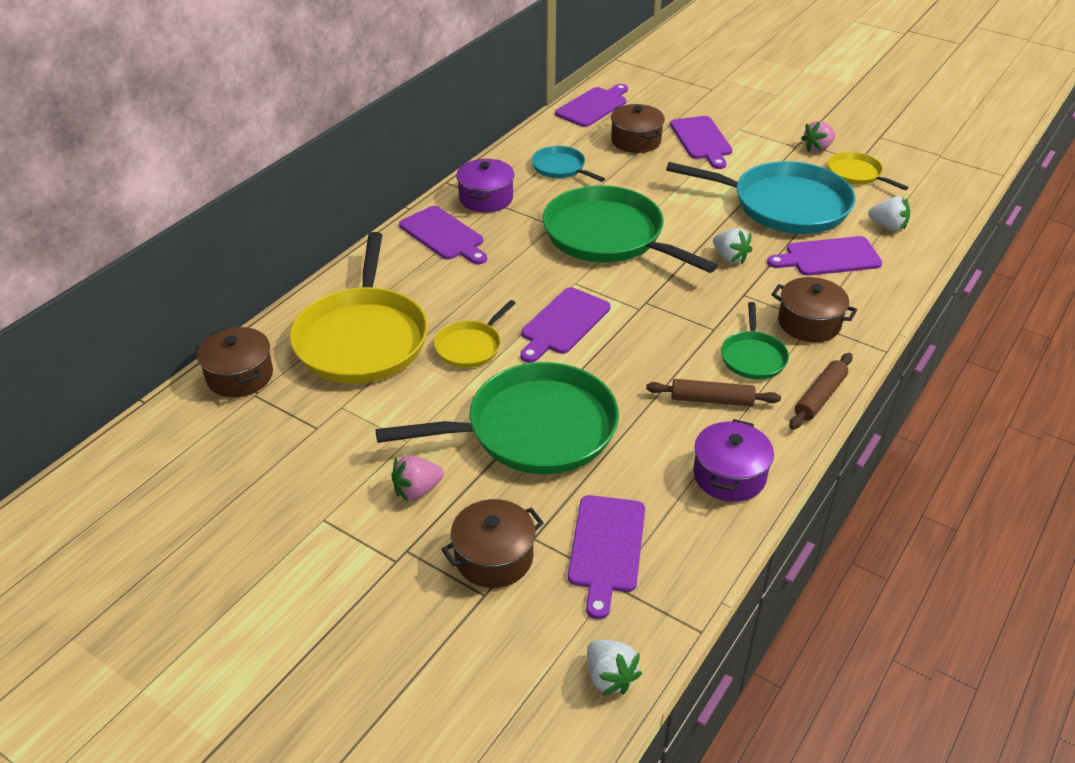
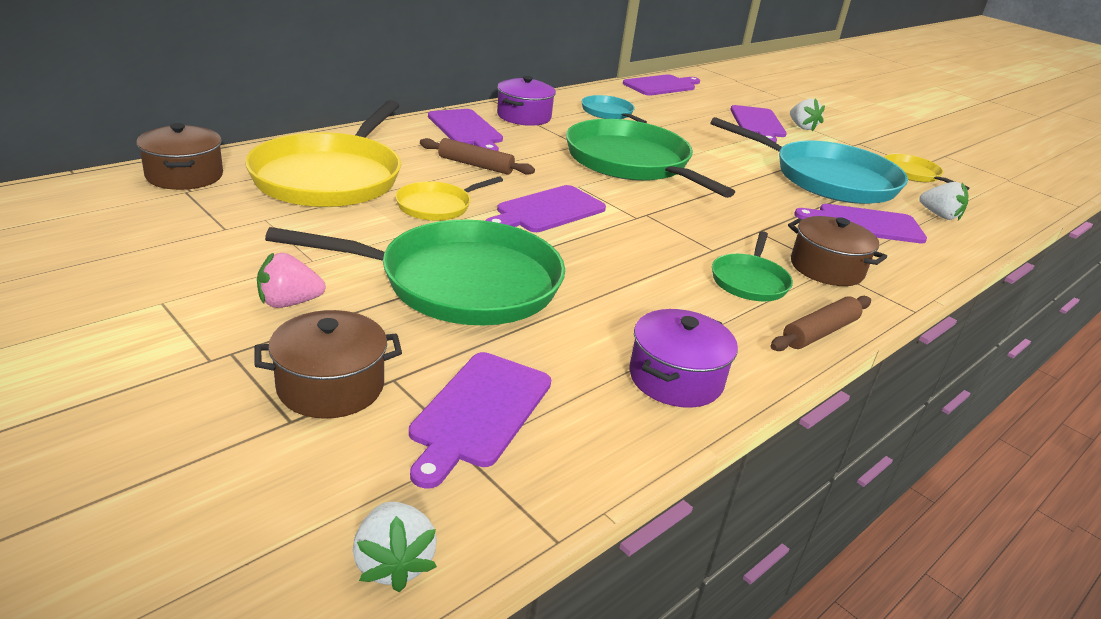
camera: 10 degrees right, 10 degrees down
(636, 141) = (691, 112): brown pot -> none
(712, 400) = (684, 305): brown rolling pin -> brown rolling pin (475, 165)
(730, 257) = (754, 202): white strawberry -> white strawberry (802, 127)
(817, 148) = (876, 150): pink strawberry -> none

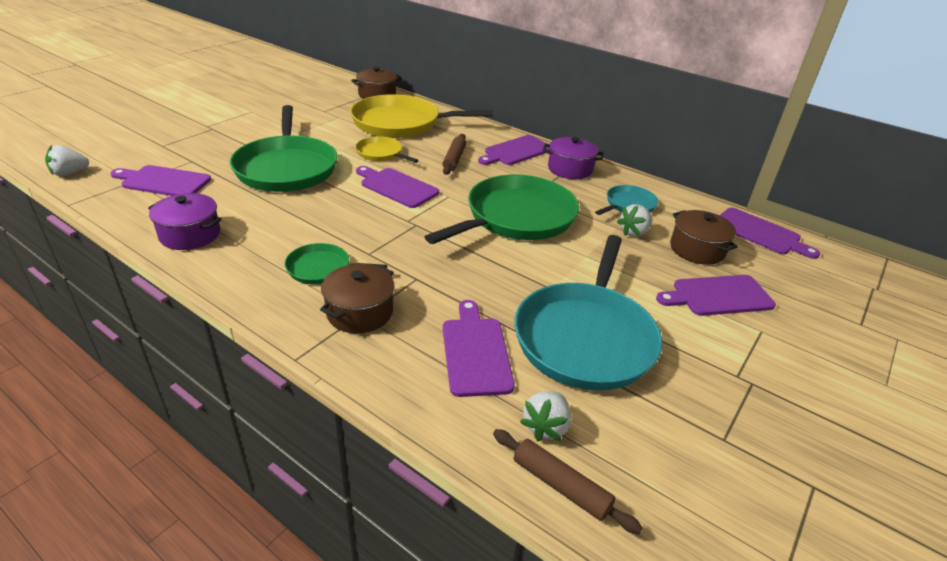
camera: 80 degrees right, 5 degrees up
(289, 303) = (256, 133): pink strawberry -> none
(331, 386) = (186, 149): brown pot -> brown pot (697, 249)
(802, 127) = (753, 333): white strawberry -> white strawberry (634, 232)
(820, 332) = (250, 297): brown rolling pin -> brown rolling pin (560, 486)
(913, 174) = (681, 426): yellow pan -> none

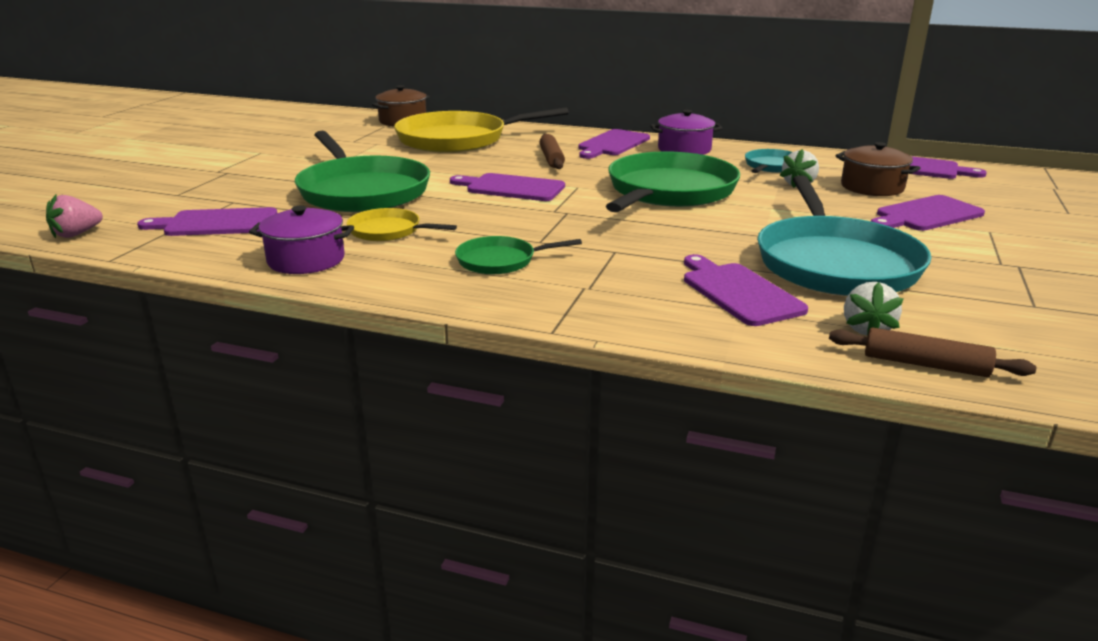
camera: 15 degrees left, 10 degrees down
(69, 173) = (76, 234): white strawberry -> pink strawberry
(360, 312) = (582, 285): brown pot -> none
(381, 153) = (462, 165): yellow pan -> yellow pan (388, 231)

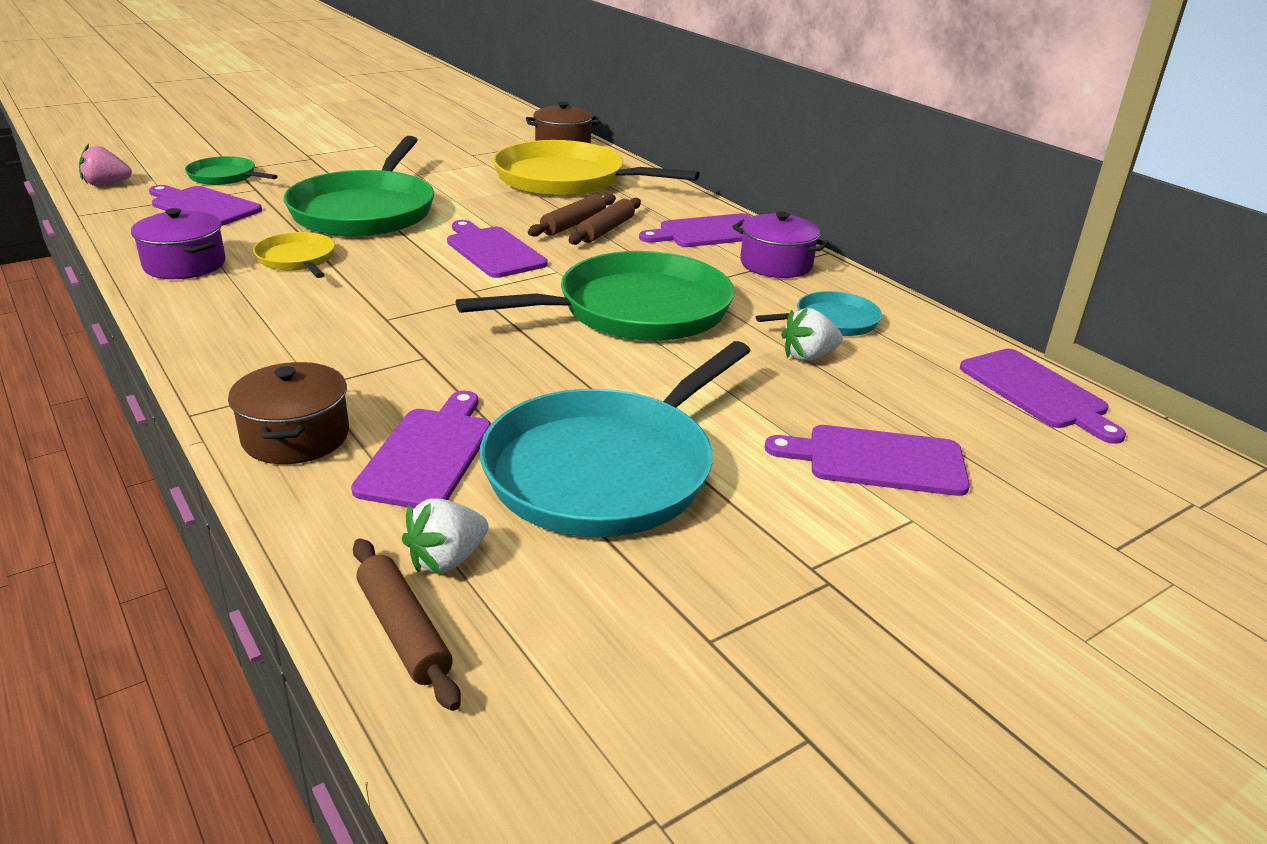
camera: 35 degrees right, 5 degrees up
(500, 261) = (311, 325): green pan -> green pan (225, 177)
(524, 161) = (573, 224): none -> brown rolling pin
(872, 187) = (897, 395): brown pot -> brown pot (296, 437)

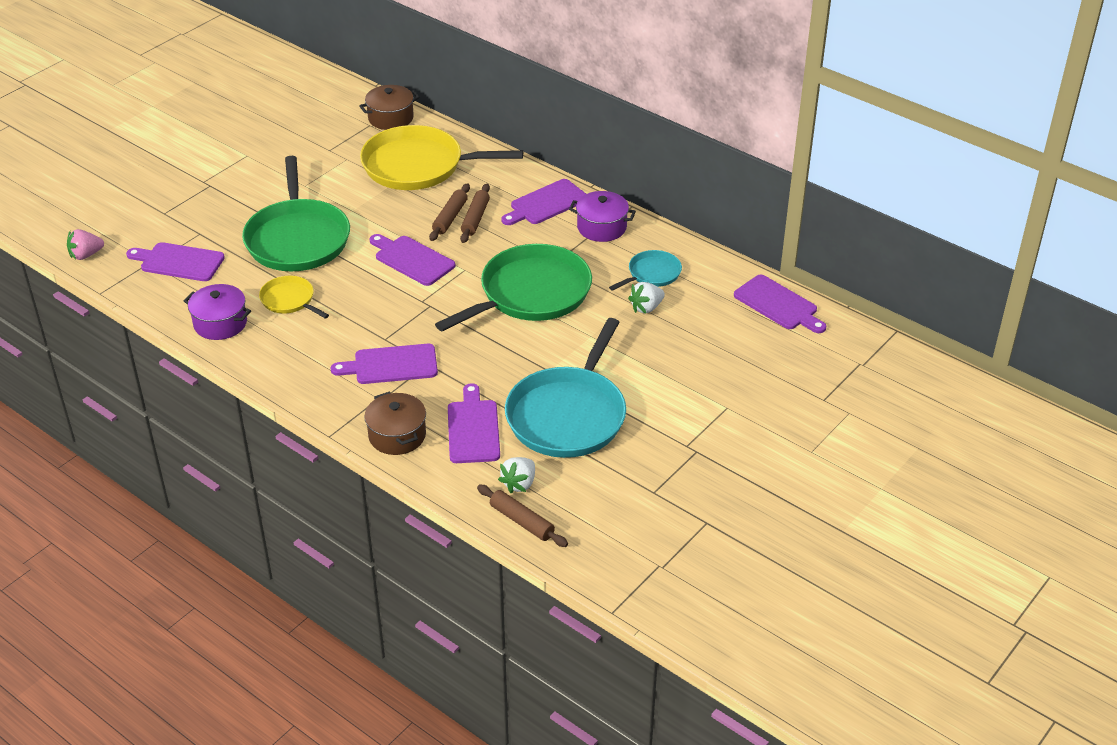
camera: 15 degrees left, 10 degrees up
(225, 177) = (165, 224): green pan -> none
(877, 460) = (702, 375): purple cutting board -> purple cutting board (391, 365)

